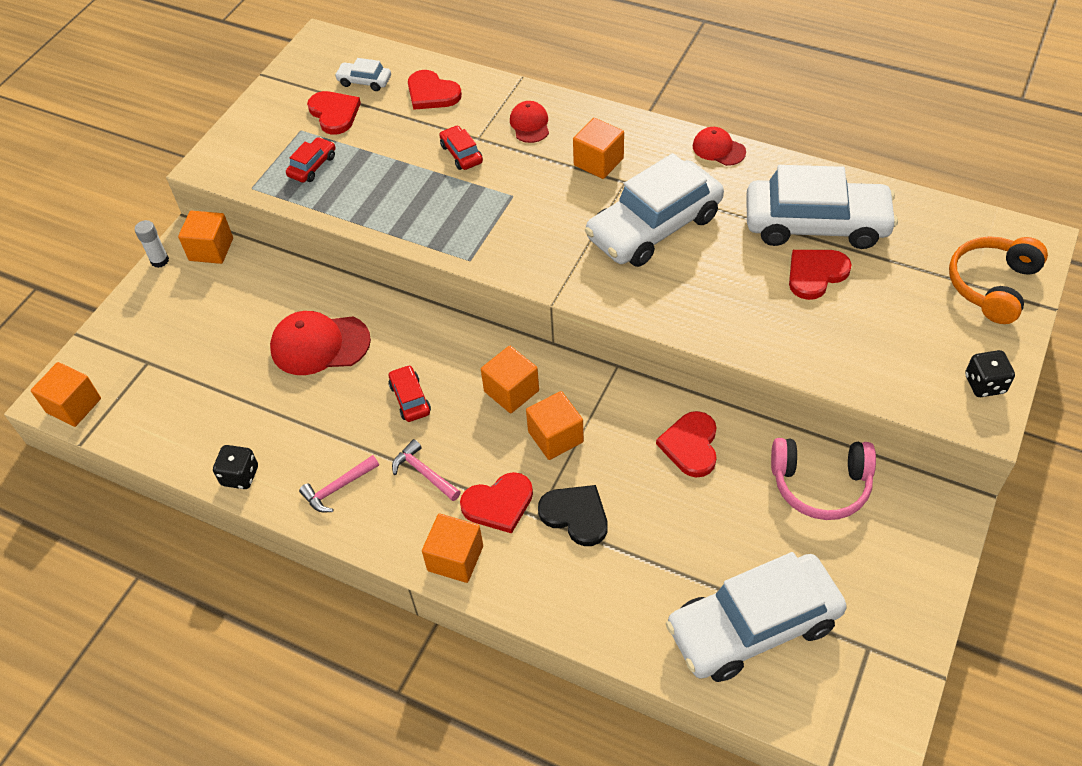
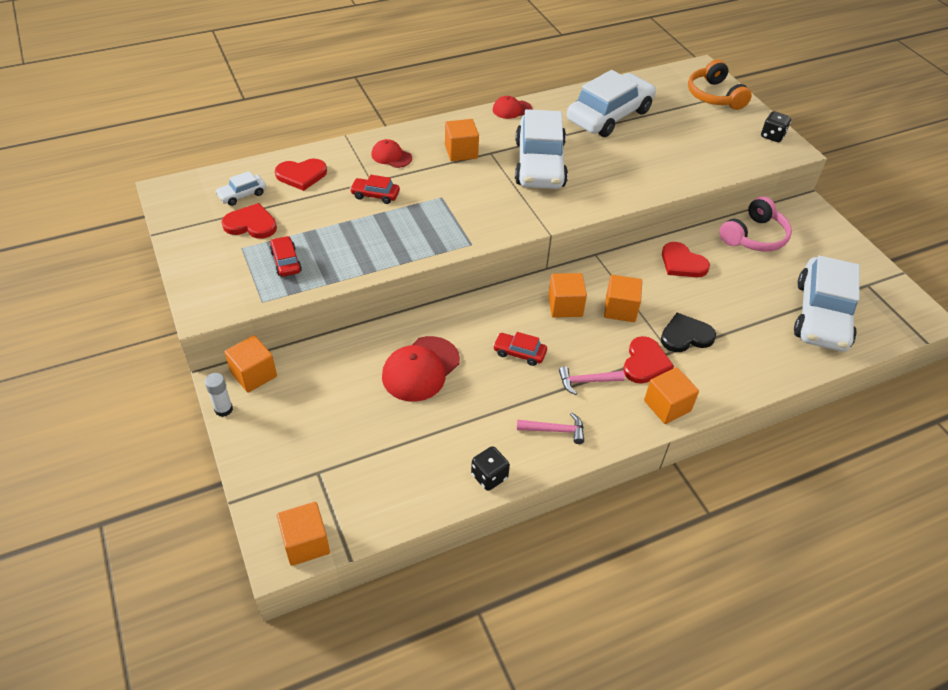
camera: 55 degrees left, 5 degrees down
(338, 488) = (555, 430): pink hammer -> pink hammer turned 90 degrees counterclockwise
(815, 274) = (643, 136): red heart -> none

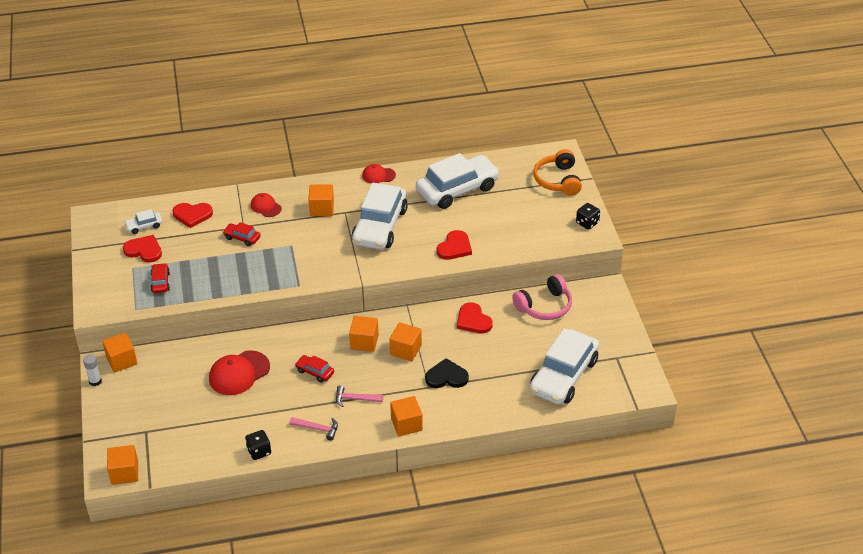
camera: 15 degrees right, 5 degrees down
(645, 362) = (405, 392): red heart -> red heart (455, 247)

